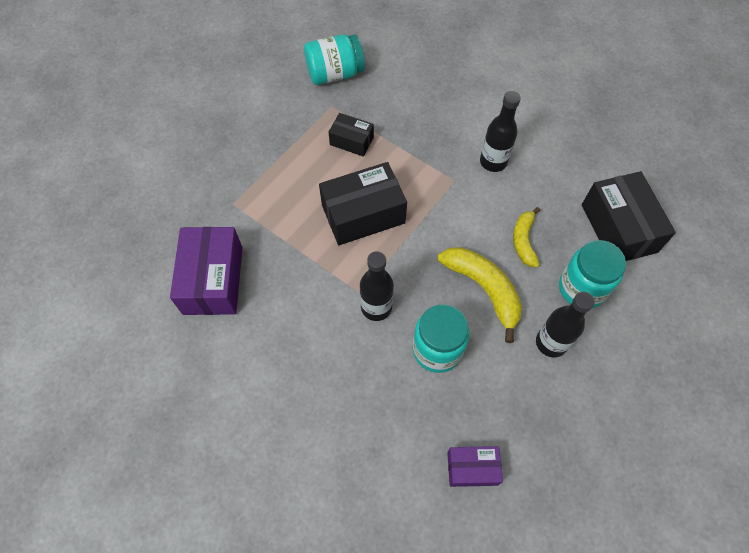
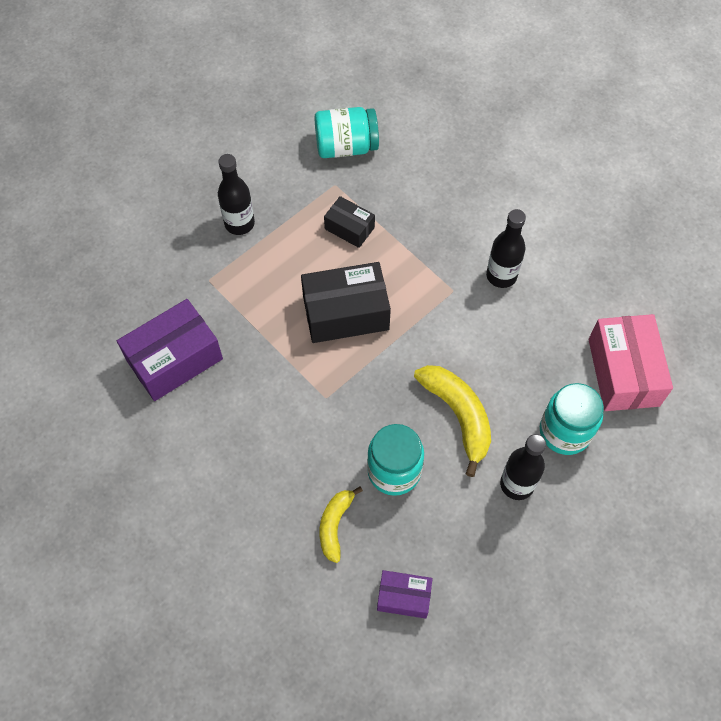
camera: 10 degrees right, 0 degrees up
(213, 280) = (174, 359): purple box -> purple box turned 45 degrees clockwise
(376, 307) = (339, 416): black bottle -> black bottle (239, 223)
(524, 241) = (514, 370): yellow banana -> yellow banana (335, 525)
(618, 228) = (623, 372): black box -> pink box

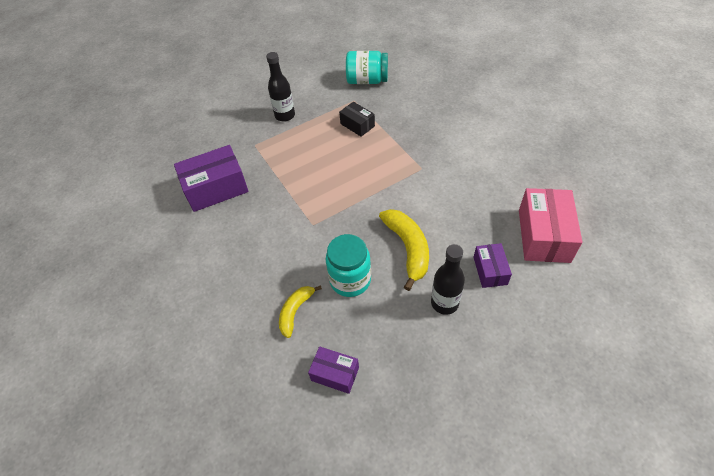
camera: 15 degrees right, 10 degrees down
(345, 313) = (341, 174): black box -> none
(501, 276) = (459, 163): black bottle -> none
(565, 431) = (490, 270): turquoise jar -> purple box

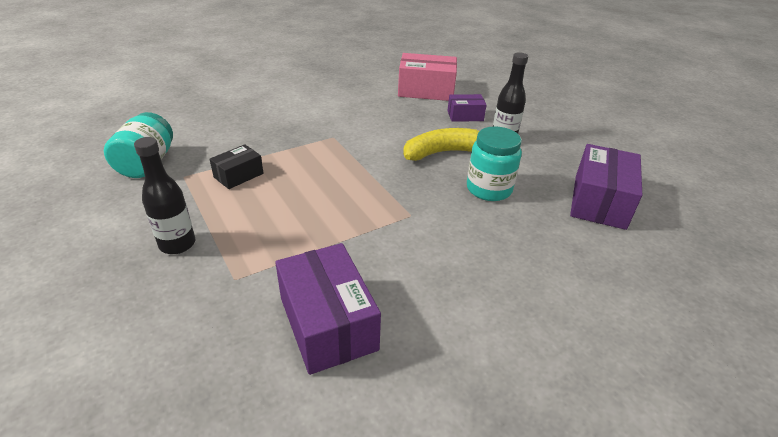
camera: 95 degrees left, 15 degrees down
(295, 311) = (539, 228): yellow banana -> none
(335, 374) = (599, 201): purple box -> purple box, size x1.80

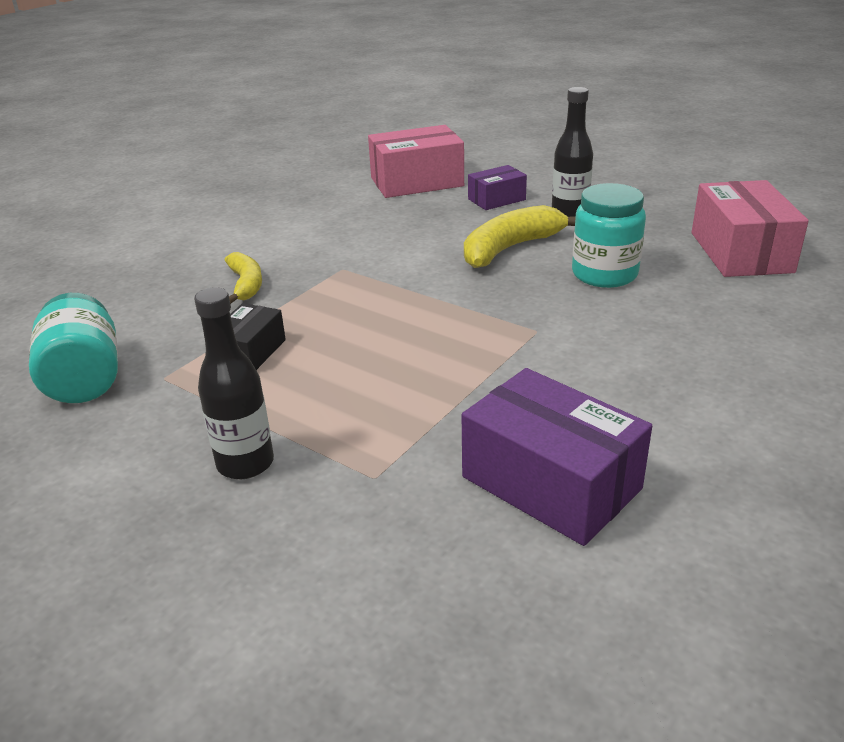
camera: 20 degrees left, 5 degrees down
(273, 131) = (246, 284): none -> yellow banana
(599, 201) = (741, 252): purple box -> pink box

